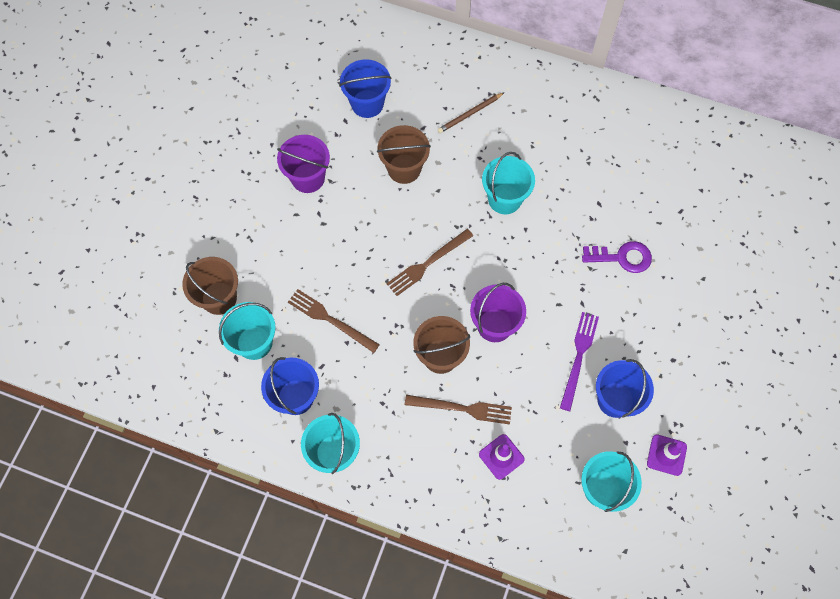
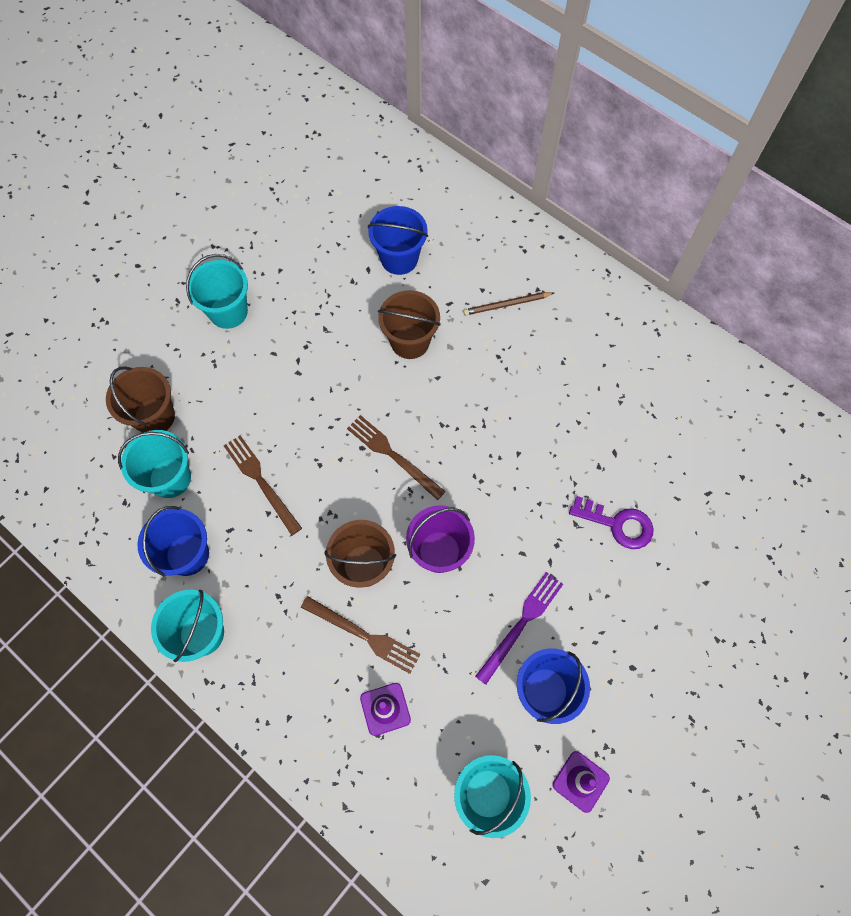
camera: 20 degrees right, 0 degrees up
(308, 178) = (302, 318): purple bucket -> none
(427, 263) = (393, 455): brown fork -> brown fork turned 60 degrees clockwise
(504, 199) = (508, 411): turquoise bucket -> turquoise bucket (228, 311)

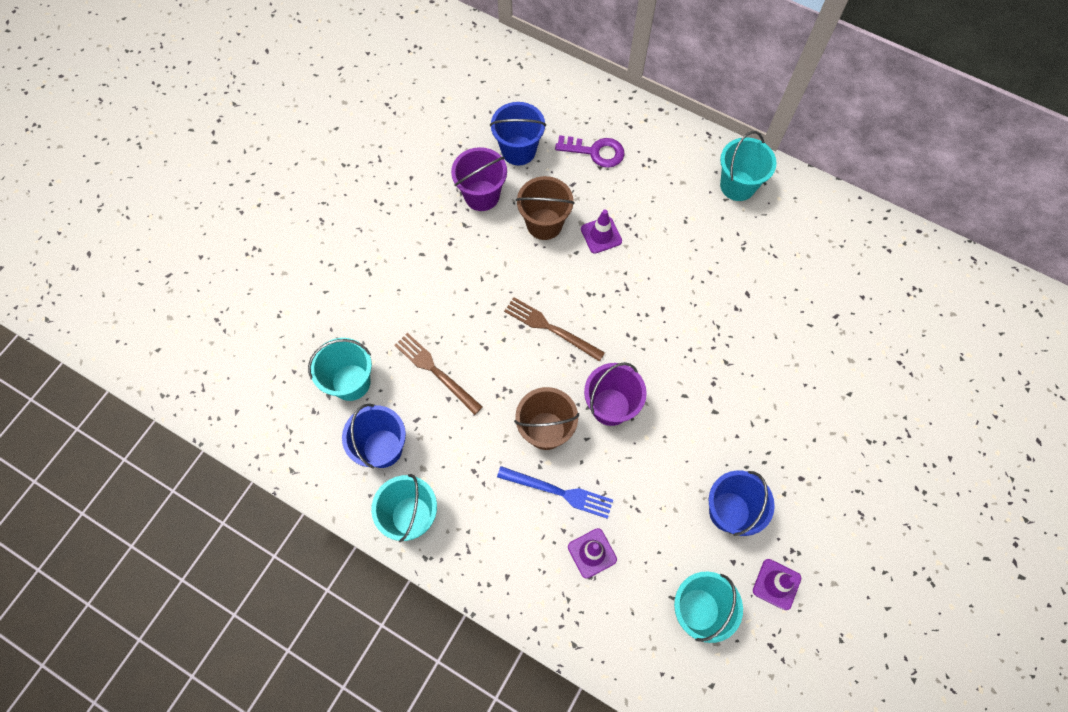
camera: 10 degrees left, 0 degrees up
(154, 416) = (324, 329): brown bucket -> none
(228, 311) = (371, 222): turquoise bucket -> turquoise bucket (737, 185)
(350, 301) = (482, 195): none -> purple bucket
(364, 635) = (559, 492): brown fork -> blue fork
(468, 363) = (601, 235): none -> purple traffic cone
(507, 305) = (625, 177): brown pencil -> none
(521, 624) = (696, 457): purple fork -> none
(618, 524) = (763, 356): purple key -> purple key (595, 152)

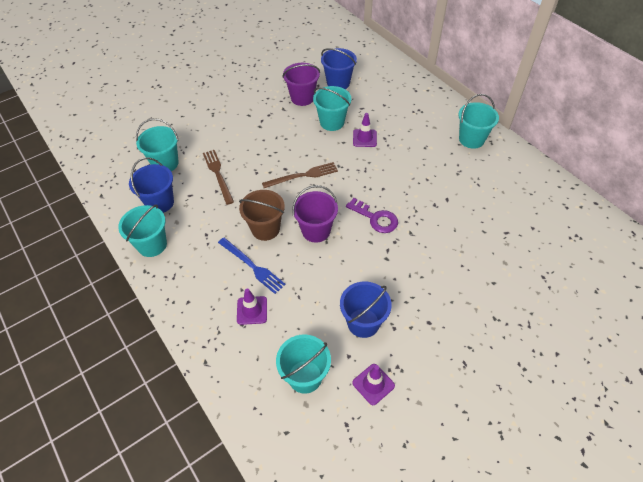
camera: 25 degrees right, 15 degrees down
(544, 224) = (332, 122): brown bucket -> turquoise bucket
(550, 328) = (303, 175): brown fork -> brown fork turned 105 degrees clockwise
(595, 152) = (386, 96): purple key -> purple key (376, 218)

